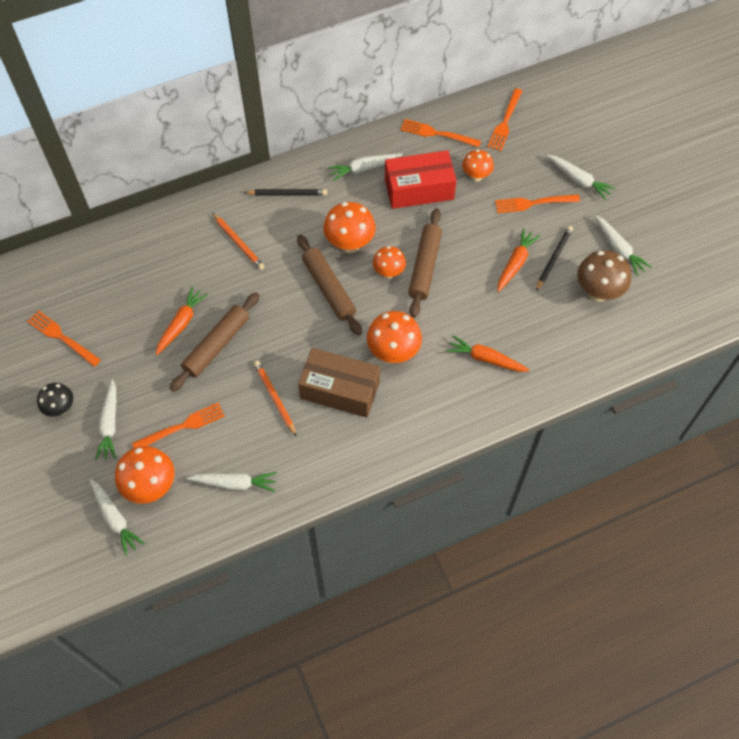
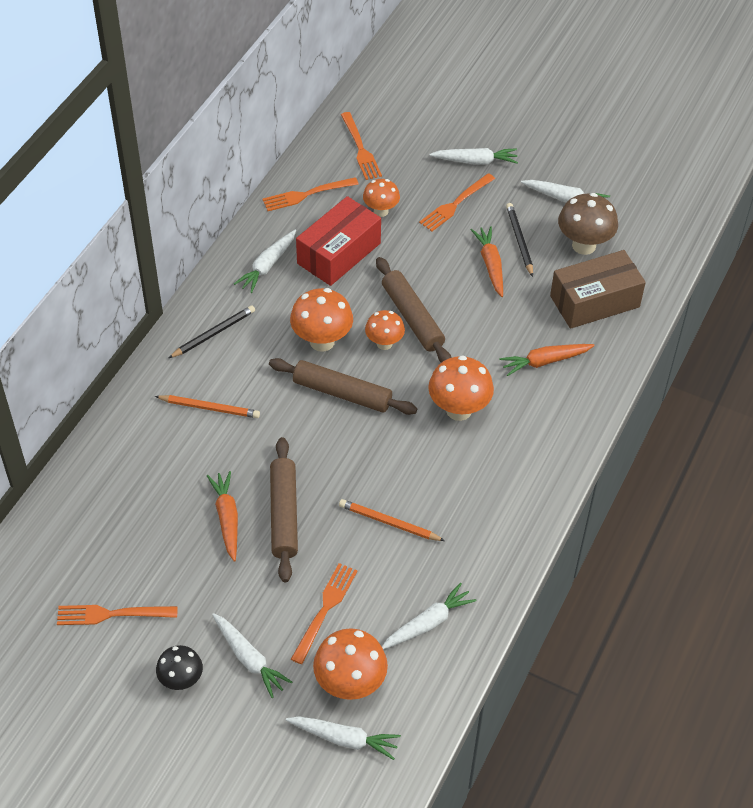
camera: 40 degrees left, 10 degrees down
(340, 390) = (442, 474): brown box -> brown box (594, 301)

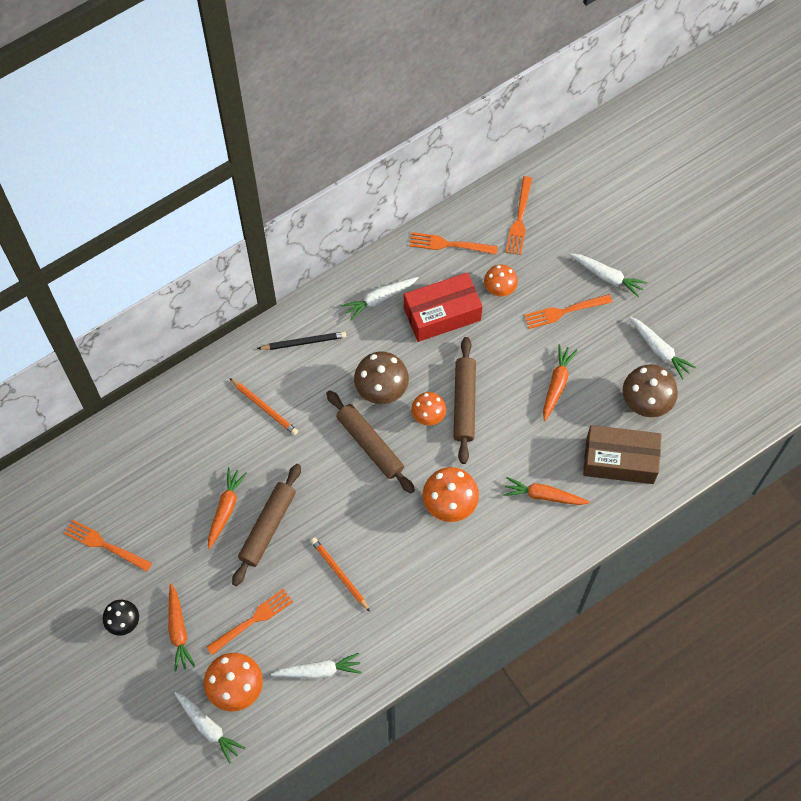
camera: 30 degrees right, 15 degrees up
(249, 659) = (178, 630): white carrot -> orange carrot
(322, 341) = (381, 390): orange mushroom -> brown mushroom
(519, 241) = (595, 372): black pencil -> none

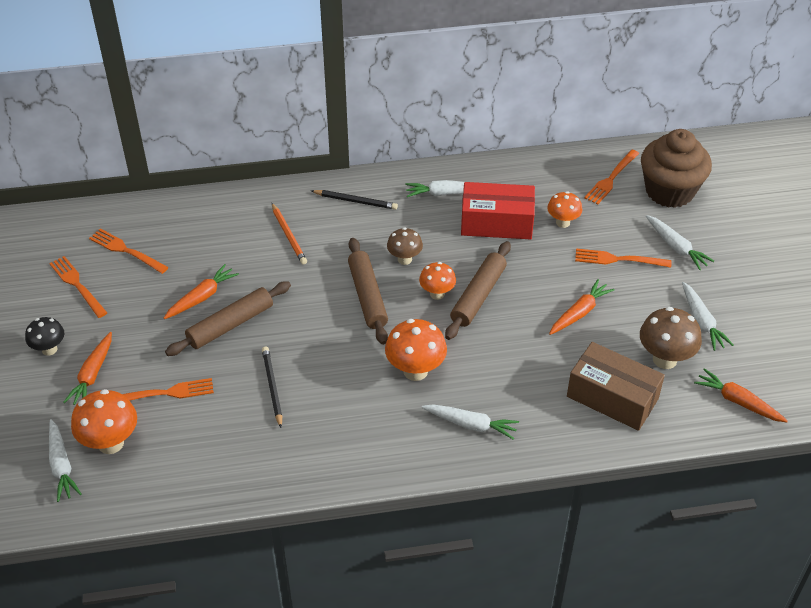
camera: 25 degrees right, 20 degrees down
(318, 670) = (199, 460): white carrot -> white carrot (471, 424)
(339, 574) = (272, 387): orange pencil -> black pencil
(381, 390) = (404, 259): brown mushroom -> brown mushroom, size x0.63
(449, 244) = (533, 176): orange fork -> orange fork (126, 250)
(544, 495) = (516, 398): orange carrot -> orange carrot (738, 401)
(576, 212) = (669, 191): none -> brown cupcake

